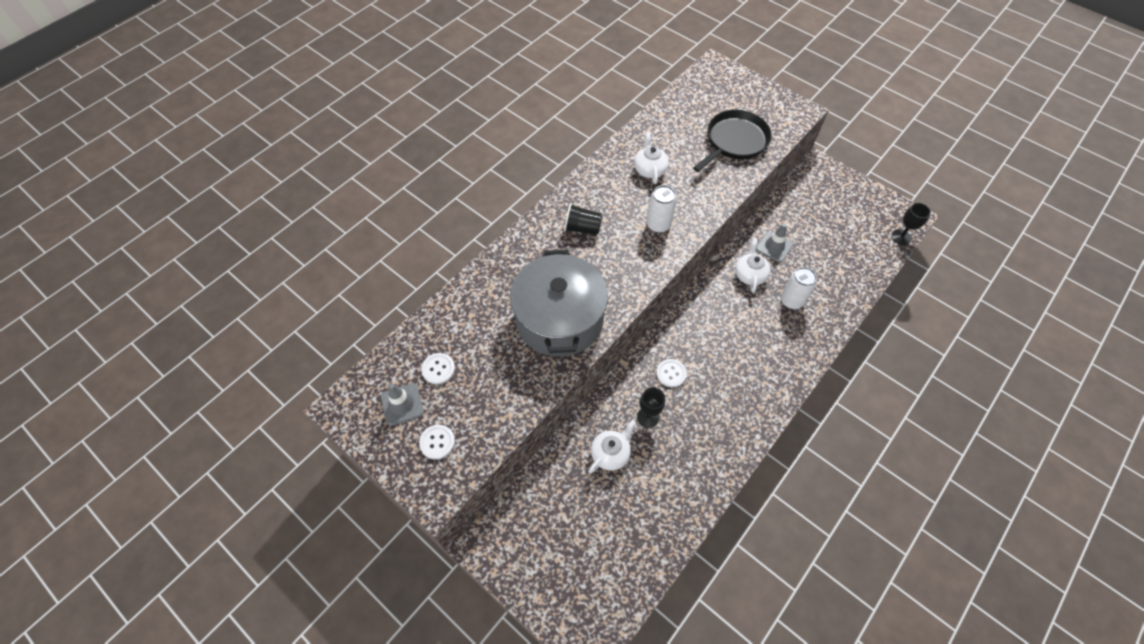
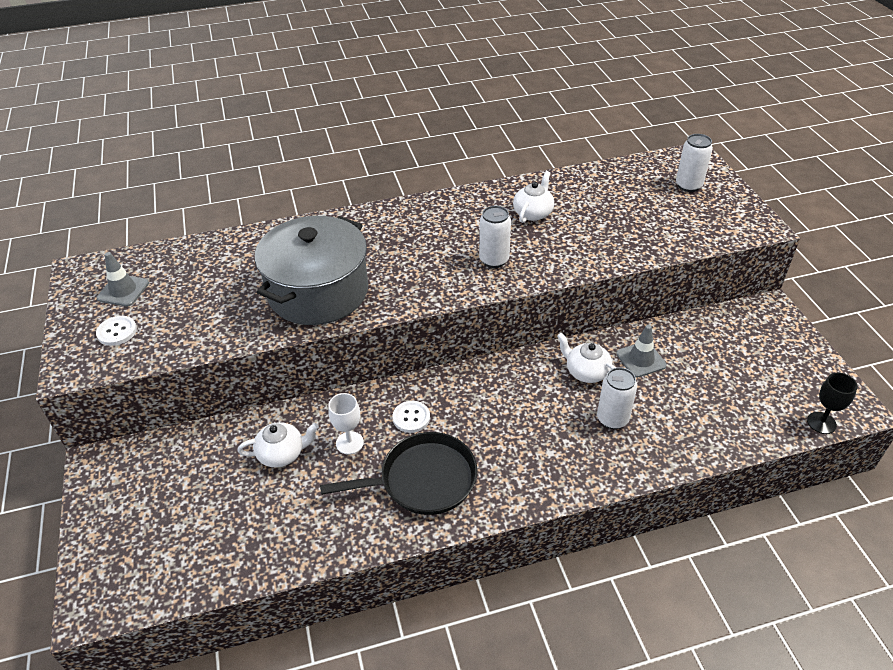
camera: 35 degrees right, 15 degrees down
(438, 369) = (178, 280): white button -> none
(582, 228) = (416, 232): black cup -> none
(648, 417) = (349, 443): black goblet -> white goblet
(731, 95) = (688, 185): none -> white can
(734, 141) = (652, 224): black pan -> black pan (423, 479)
(749, 275) = (586, 372): white teapot -> white teapot turned 90 degrees counterclockwise

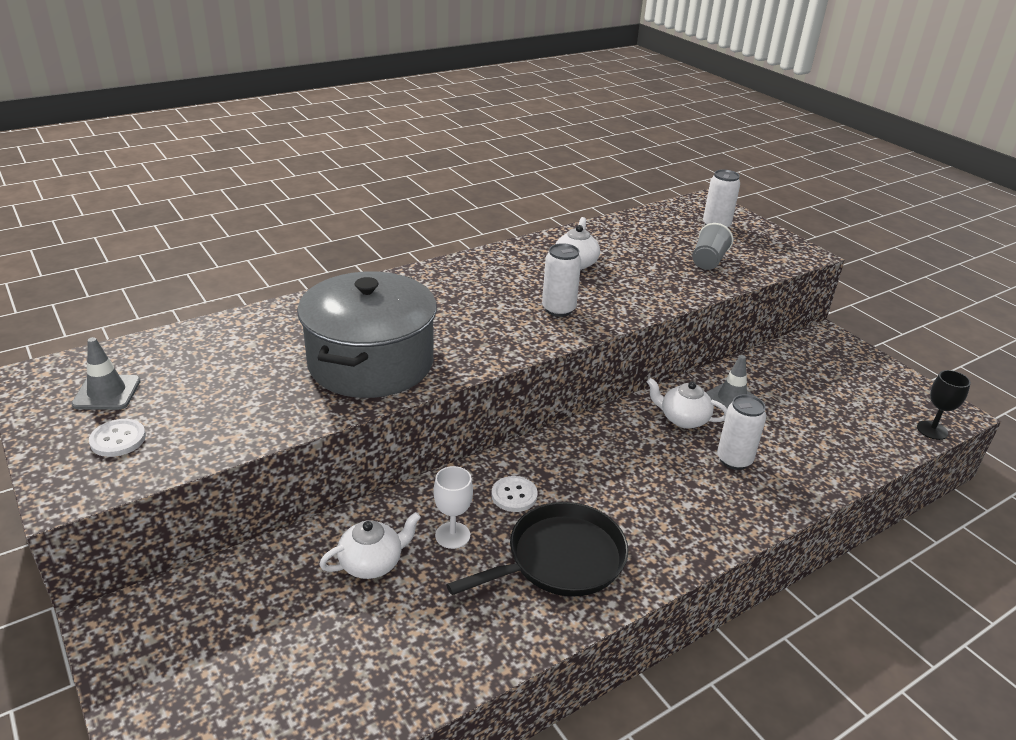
camera: 20 degrees left, 10 degrees down
(658, 225) = (708, 261): none -> grey cup

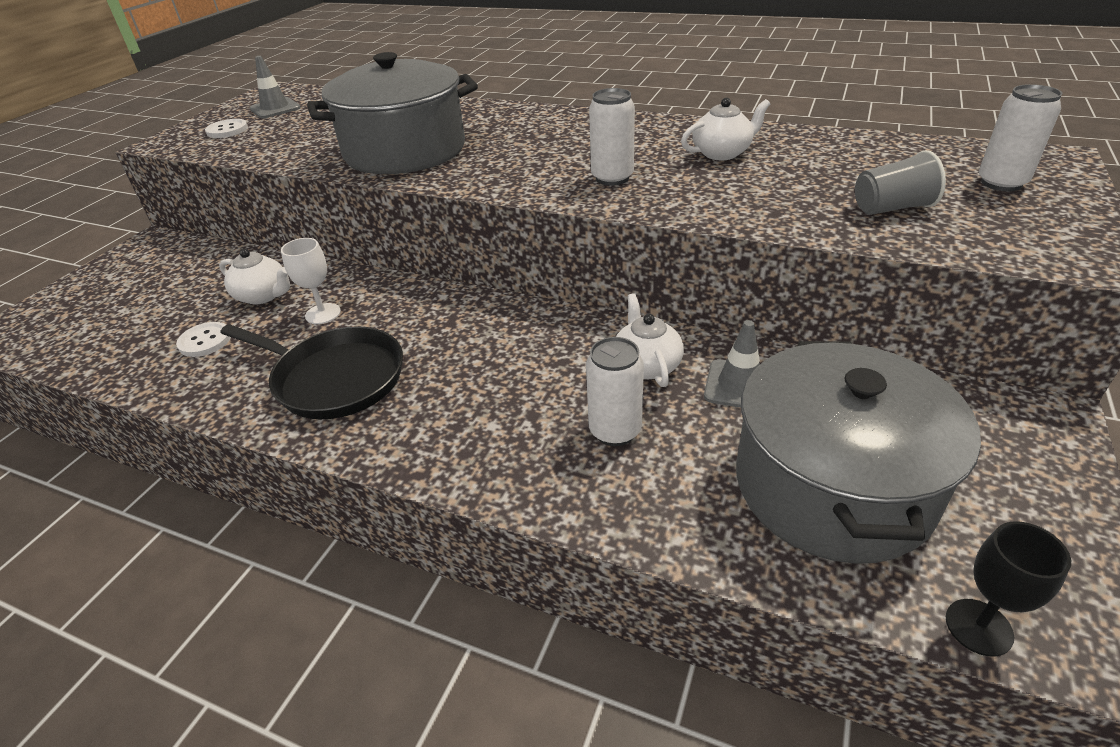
camera: 60 degrees right, 5 degrees up
(514, 495) = (402, 319): white button -> white button (205, 341)
(830, 416) = (832, 485): none -> grey pot

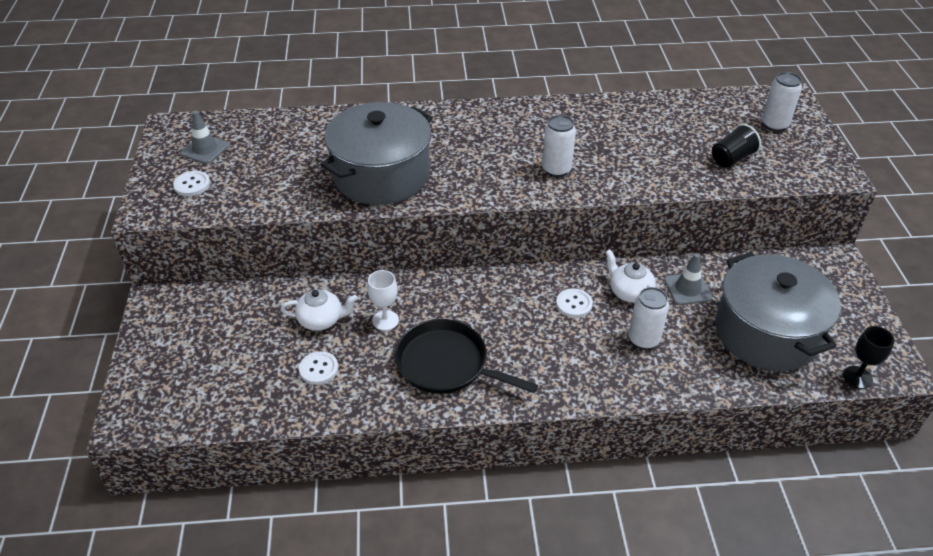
camera: 30 degrees left, 5 degrees up
(335, 378) = (446, 364): black pan -> black pan turned 150 degrees counterclockwise
(556, 358) = (574, 304): none -> white button
(722, 153) = (607, 131): white teapot -> none
(891, 208) = (731, 158): grey cup -> black cup

